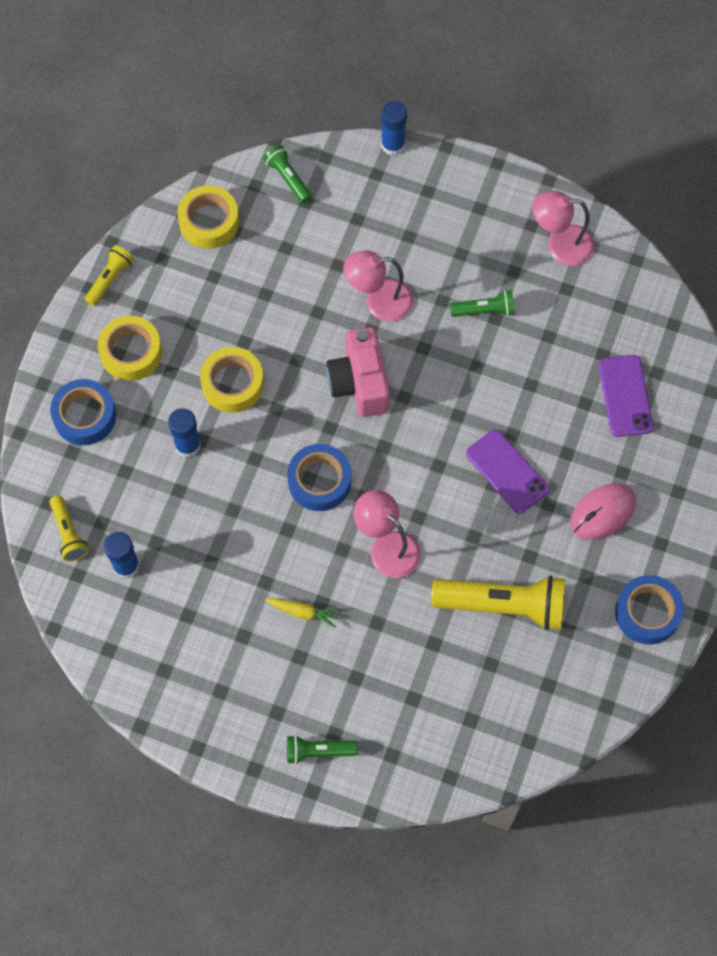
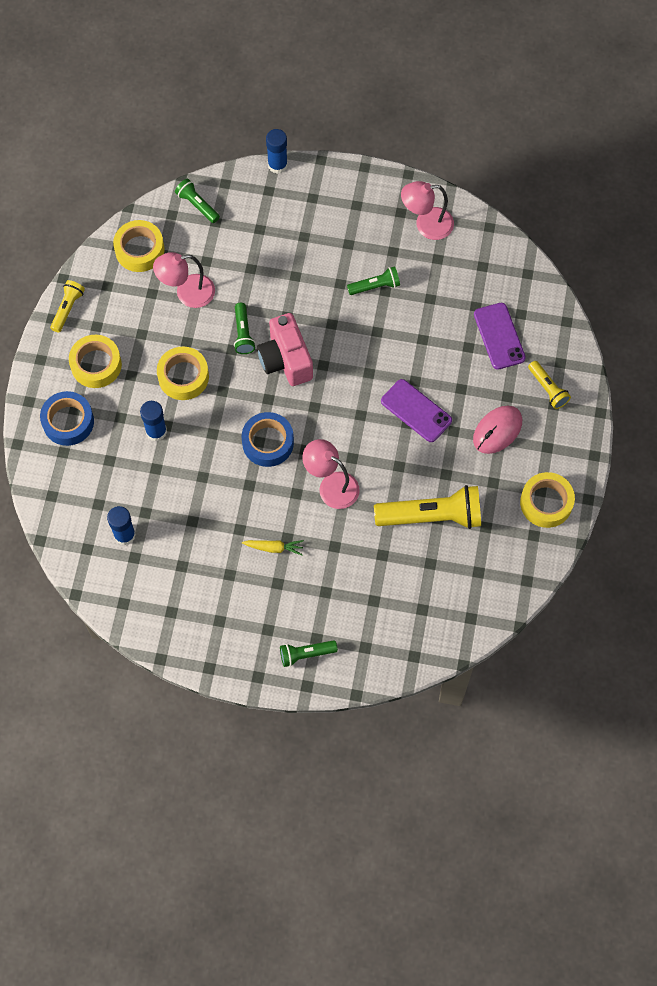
camera: 10 degrees left, 0 degrees up
(68, 533) = (73, 517): yellow flashlight -> yellow flashlight (547, 389)
(314, 342) = (243, 333): none -> green flashlight
(379, 301) = (289, 292): pink lamp -> pink lamp (187, 293)
(647, 613) = (546, 503): blue tape -> yellow tape

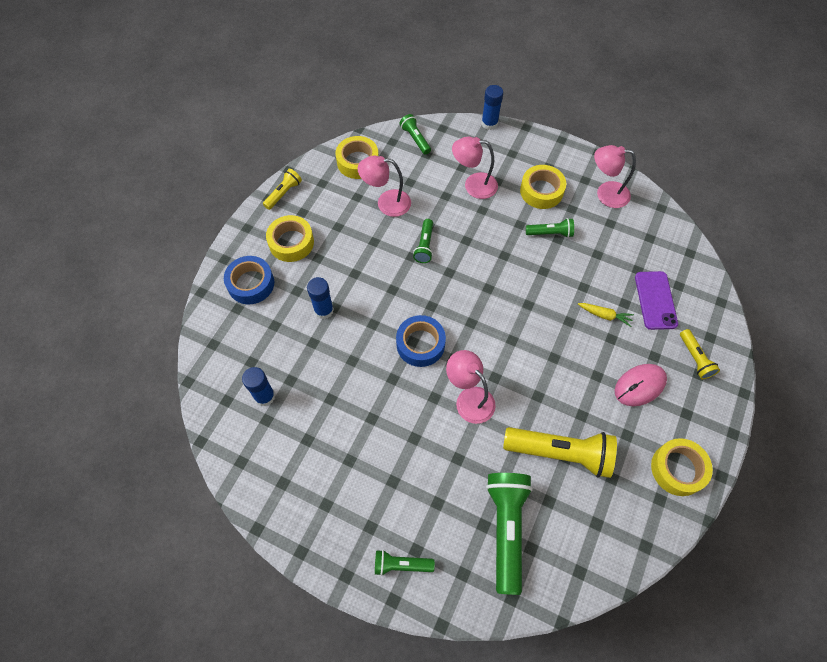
camera: 15 degrees right, 5 degrees down
(183, 377) = (362, 269): yellow tape -> yellow tape (541, 191)
(274, 548) = (399, 445): yellow carrot -> yellow carrot (605, 315)
(278, 248) = (473, 185): none -> pink lamp
(285, 360) = (456, 276): pink camera -> none
(395, 598) = (506, 529): none -> green flashlight
(416, 411) = (565, 348): purple phone -> none

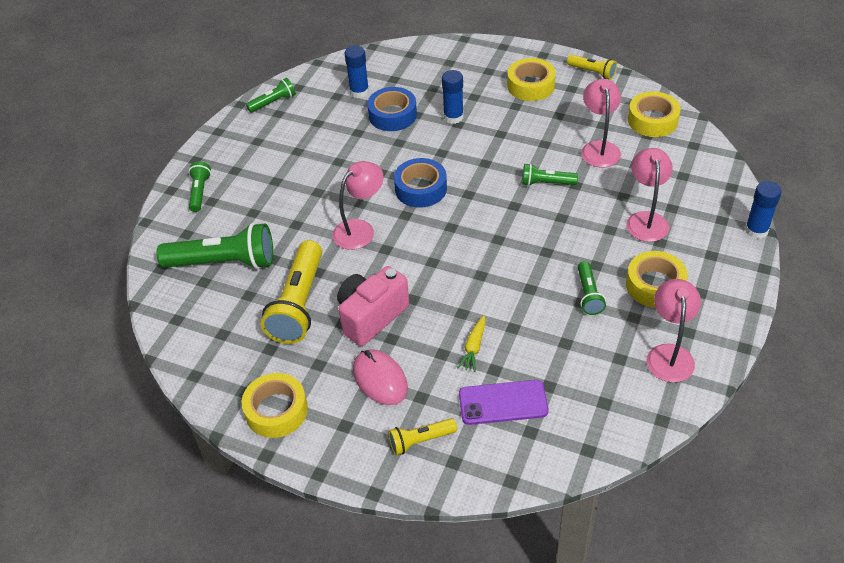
camera: 90 degrees right, 15 degrees down
(251, 284) = (477, 66): blue tape -> blue tape (392, 115)
(415, 139) = (704, 164): green flashlight -> green flashlight (273, 102)
(574, 391) = (371, 316): none -> pink camera

